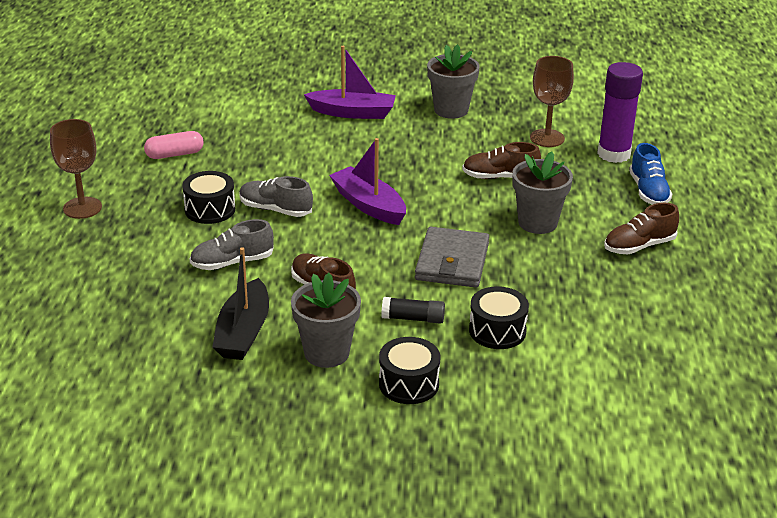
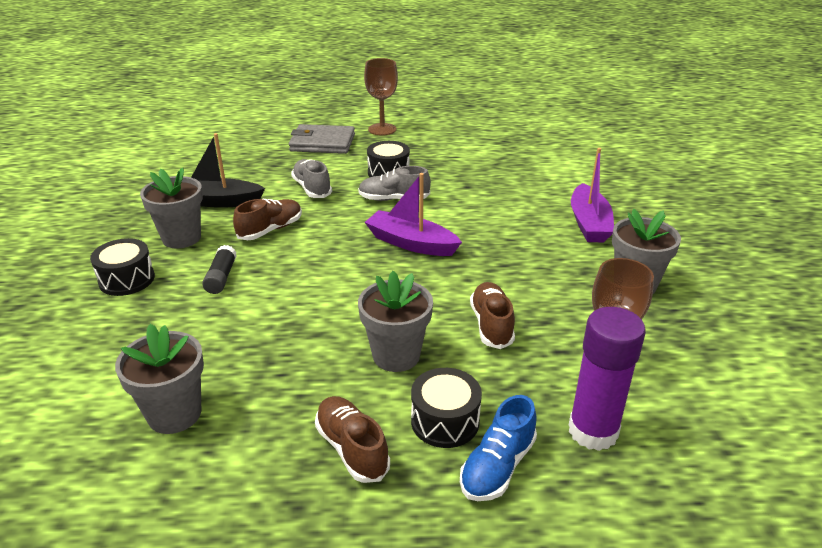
camera: 85 degrees right, 0 degrees up
(174, 154) = (469, 151): pink capsule -> none
(275, 209) = (394, 199): grey shoe -> grey shoe turned 105 degrees counterclockwise
(368, 205) = (411, 243): purple boat -> purple boat turned 105 degrees counterclockwise
(452, 262) = (314, 296): grey wallet -> grey wallet (322, 143)
(497, 331) = (191, 328): black drum -> black drum (445, 421)
(611, 330) = (174, 414): none -> grey flower pot
(648, 191) = (497, 466): blue shoe -> blue shoe turned 45 degrees counterclockwise

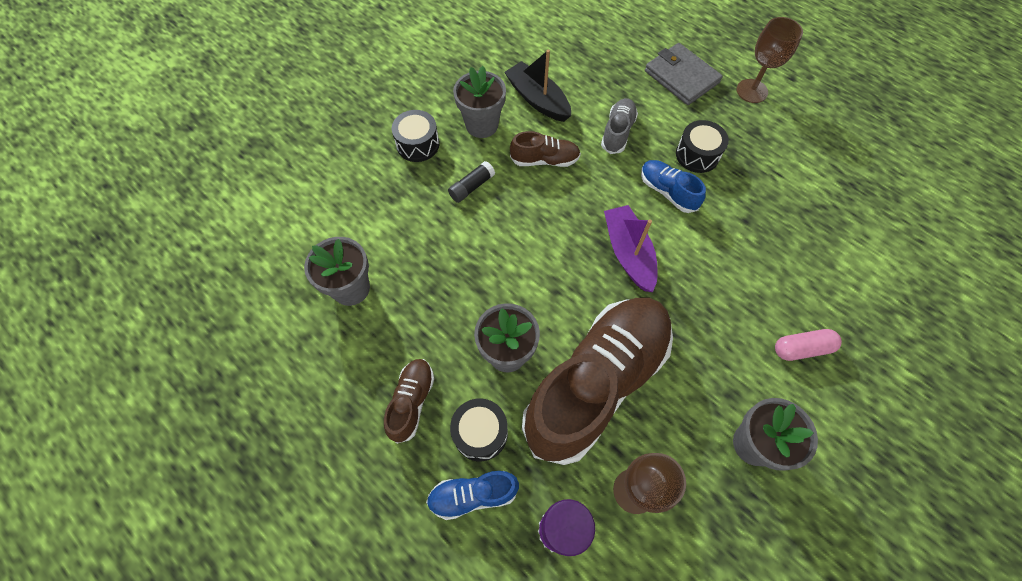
camera: 45 degrees right, 30 degrees up
(394, 199) = (667, 192): grey shoe -> blue shoe
(491, 325) = (596, 383): brown shoe -> brown shoe, size x2.34
(589, 223) = (801, 348): purple boat -> pink capsule

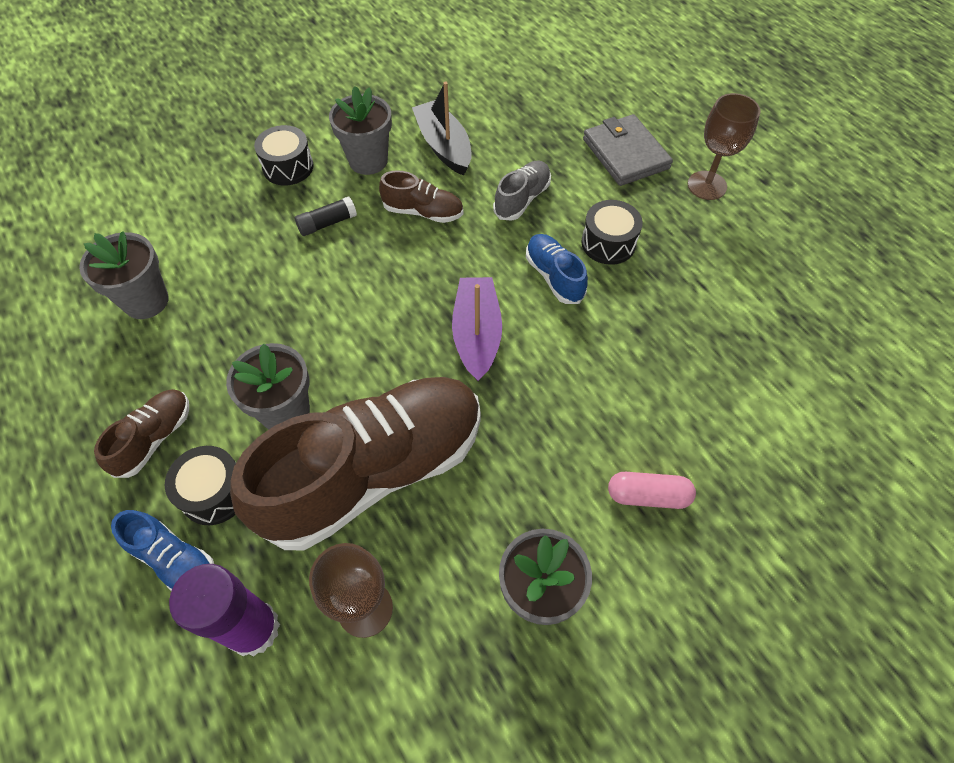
camera: 15 degrees right, 5 degrees down
(473, 495) = (174, 560): blue shoe -> blue shoe turned 150 degrees counterclockwise

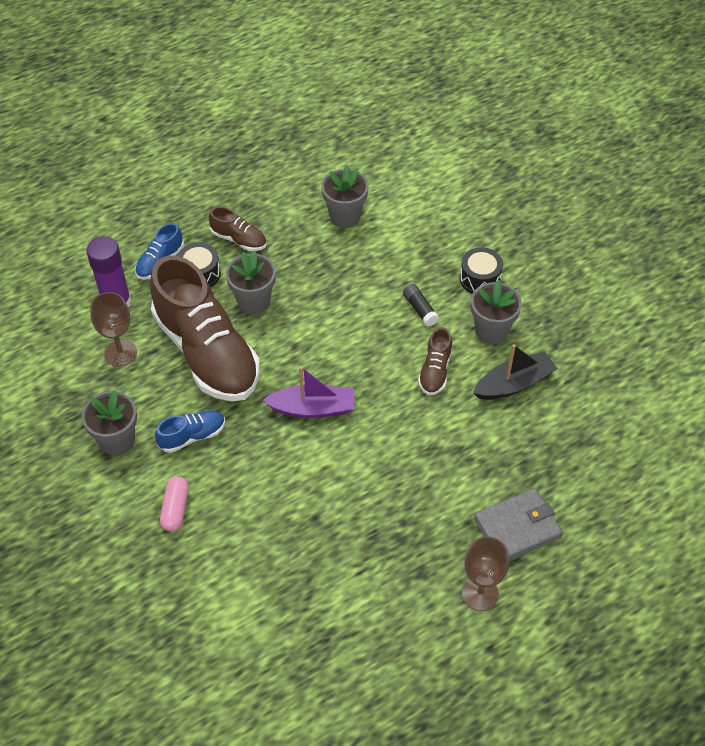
camera: 90 degrees right, 5 degrees down
(522, 199) = (453, 441): grey shoe -> none
(554, 276) = (368, 461): blue shoe -> blue shoe (192, 436)
(608, 243) = (405, 504): black drum -> none

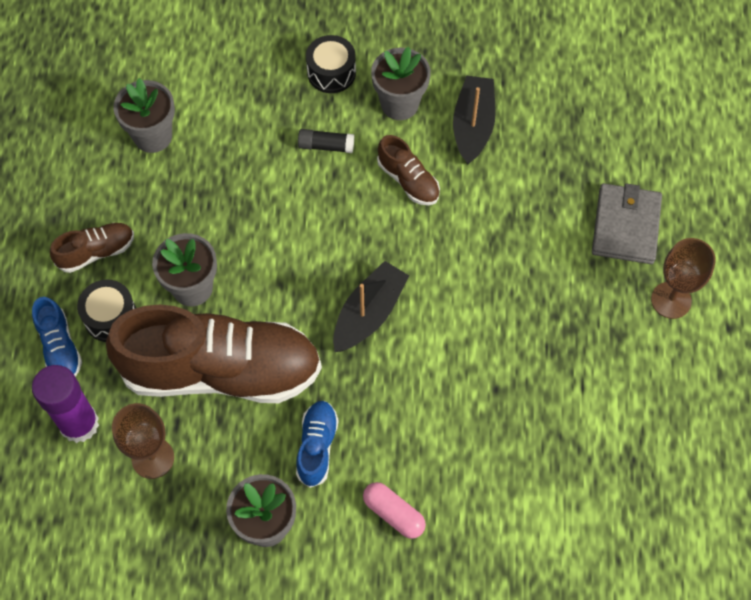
camera: 55 degrees left, 10 degrees up
(313, 408) = (369, 313): purple boat -> black boat

